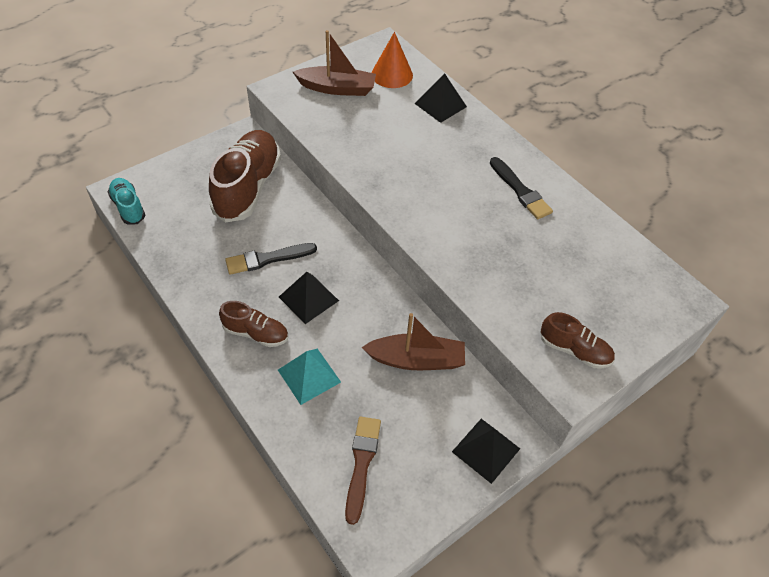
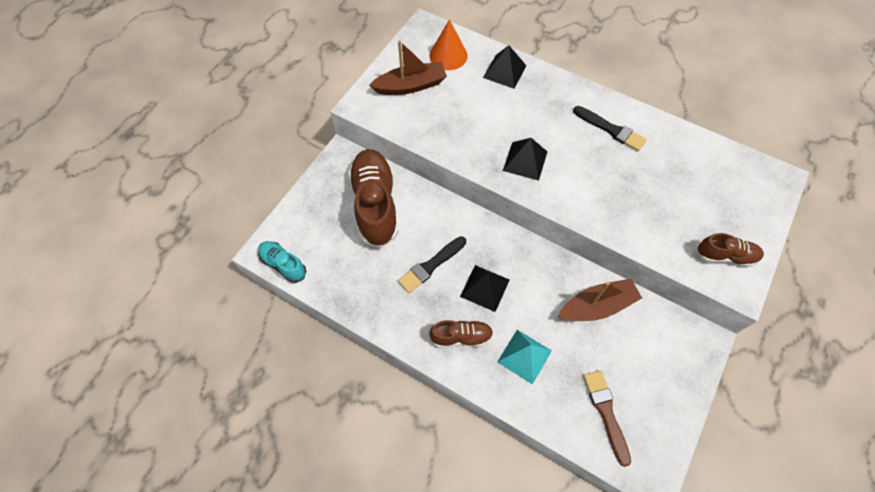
camera: 20 degrees left, 10 degrees up
(486, 450) = (687, 359): black pyramid -> black pyramid (525, 161)

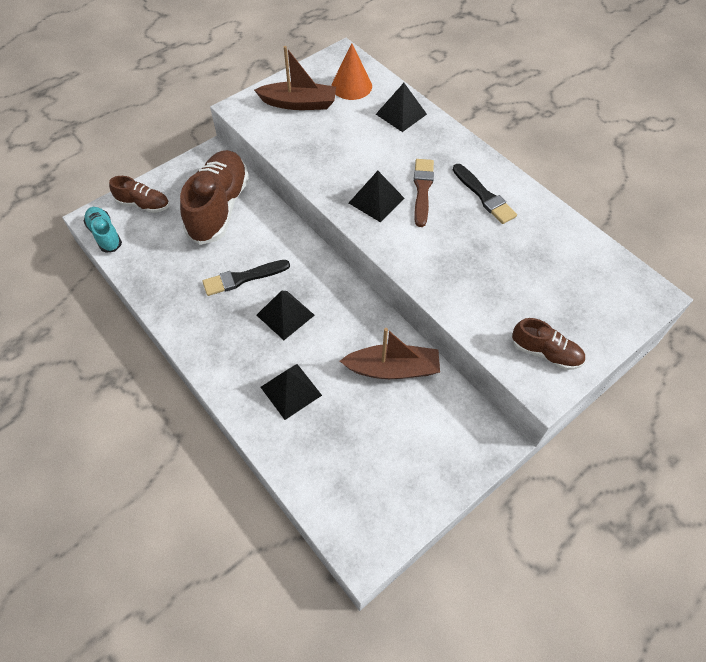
camera: 20 degrees right, 5 degrees down
(461, 337) = (237, 352): brown shoe -> brown shoe (143, 204)
(524, 356) = (291, 391): turquoise pyramid -> black pyramid
(606, 413) = (347, 474): brown brush -> brown brush (422, 190)

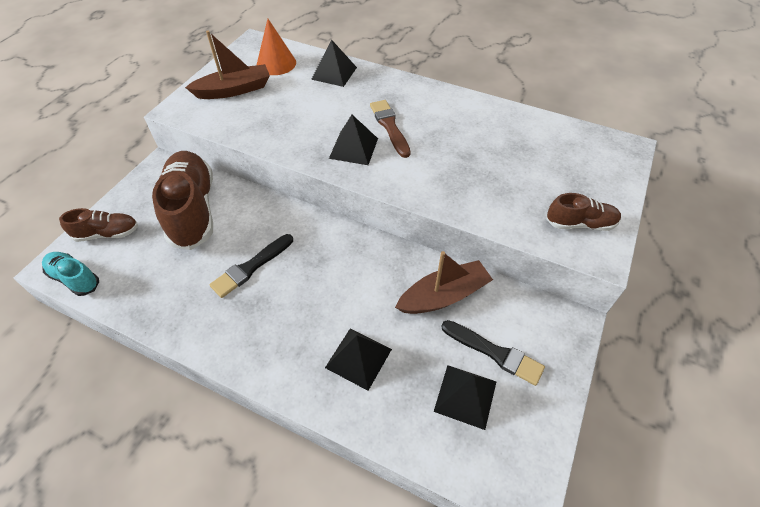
camera: 25 degrees left, 5 degrees down
(285, 315) = (313, 286): black pyramid -> black pyramid (465, 396)
(484, 196) = (445, 115): black brush -> black brush (494, 353)

